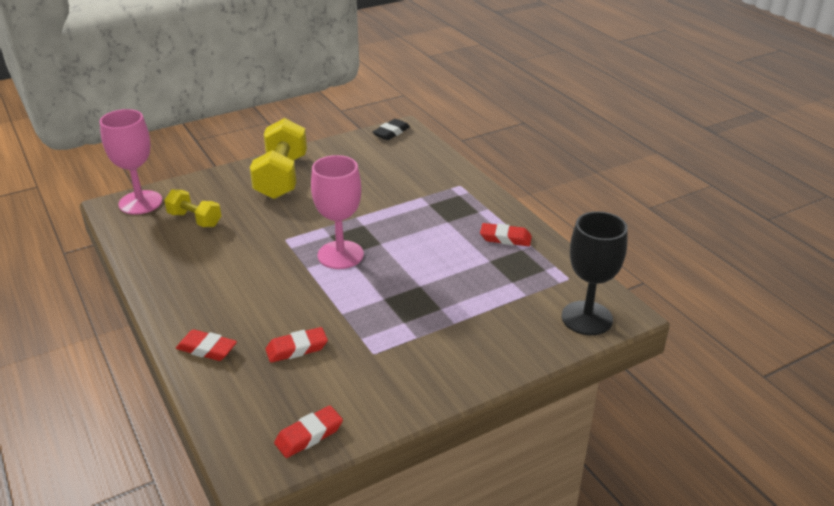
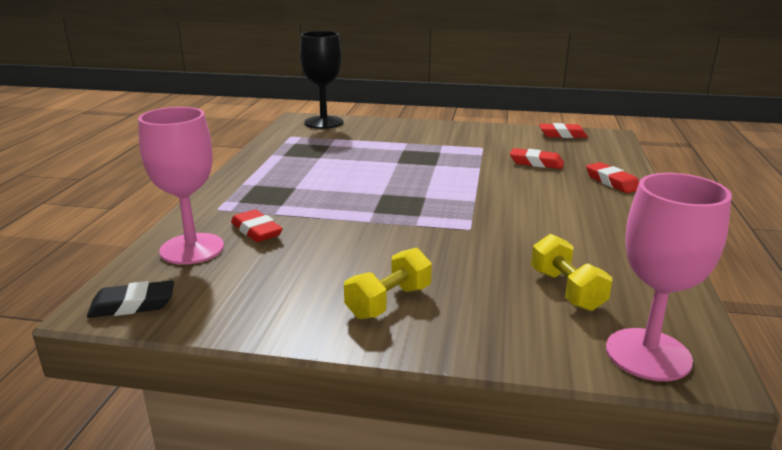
camera: 140 degrees left, 10 degrees down
(281, 177) = (389, 302): yellow dumbbell -> yellow dumbbell, size x0.57
(340, 255) = (431, 198): pink goblet -> pink goblet (192, 249)
(505, 238) = (278, 163): red eraser -> red eraser (256, 231)

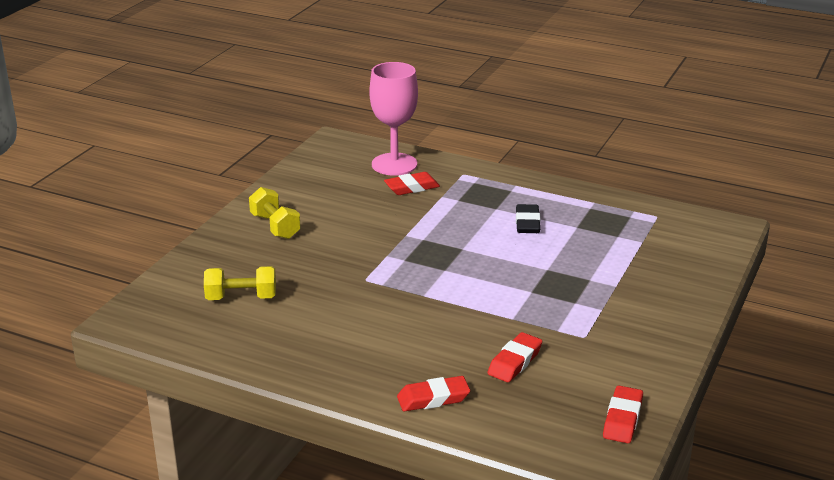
camera: 105 degrees right, 5 degrees up
(132, 305) = (328, 148): black eraser -> black eraser (527, 223)
(324, 122) = (710, 240): black goblet -> none
(648, 354) = (151, 305): pink goblet -> none

